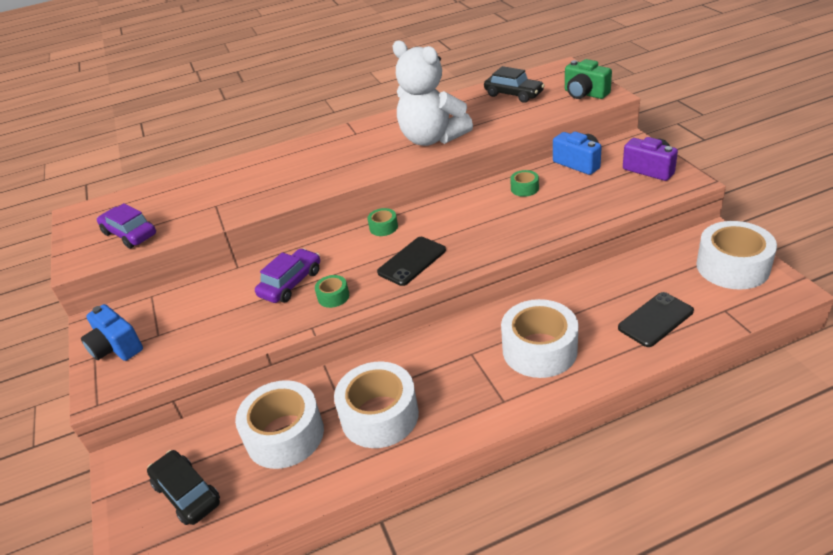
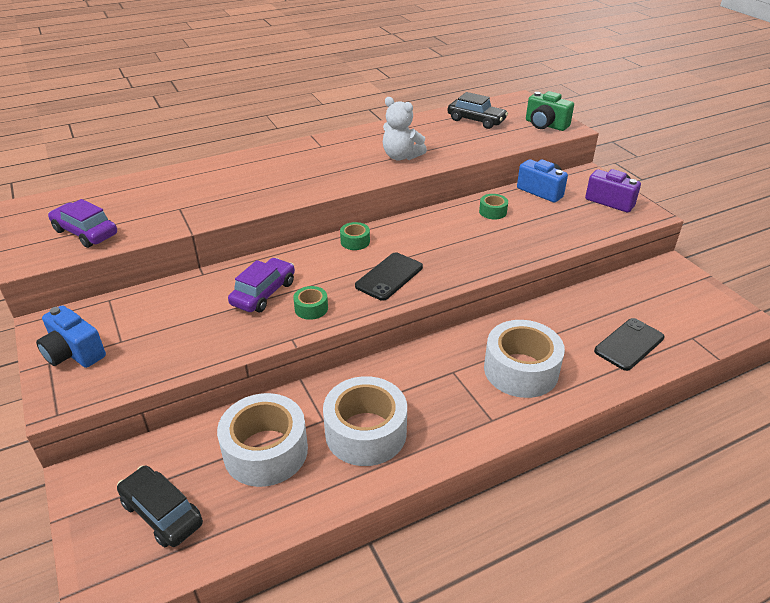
camera: 10 degrees left, 0 degrees up
(432, 138) = (401, 156): white teddy bear -> white teddy bear, size x0.60
(732, 267) = (693, 297): white tape -> none

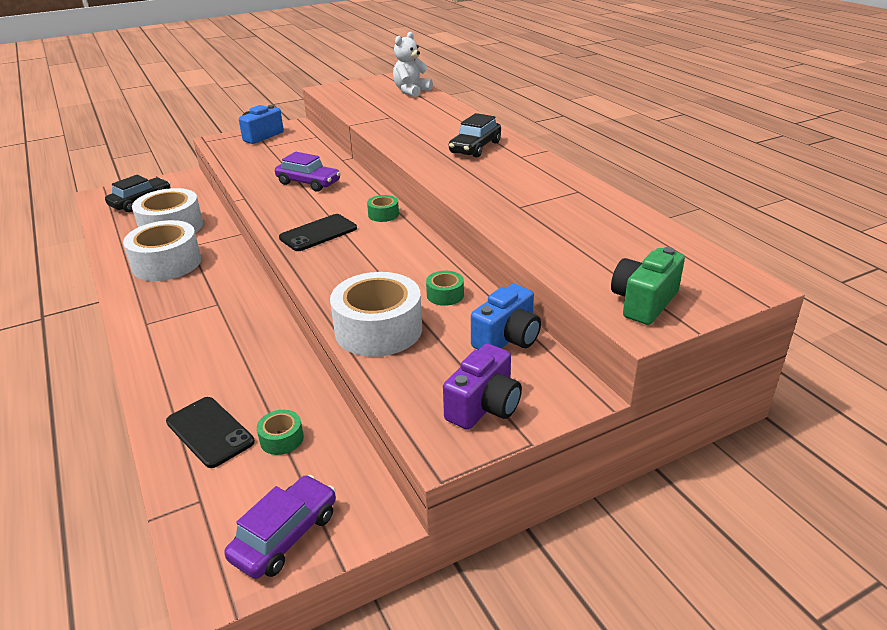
camera: 90 degrees right, 5 degrees down
(85, 232) = (358, 96): purple car -> purple car (285, 536)
(311, 308) = (281, 202): green tape -> green tape (281, 439)
(389, 276) = (318, 233): black phone -> black phone turned 75 degrees counterclockwise
(401, 156) = (502, 196): white teddy bear -> white teddy bear (411, 91)
(476, 120) = (634, 243): black car -> black car (475, 147)
(521, 370) = (202, 344): white tape -> white tape (378, 329)

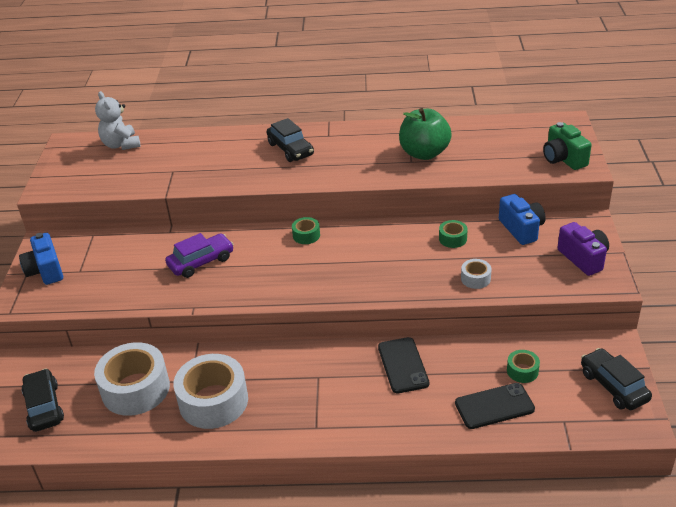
camera: 60 degrees left, 5 degrees up
(285, 536) = (613, 386): purple car -> black car
(318, 233) = (308, 276): black phone -> black phone (403, 365)
(378, 329) = (475, 278): white tape -> white tape, size x0.46
(544, 209) = (424, 153): none -> green apple

